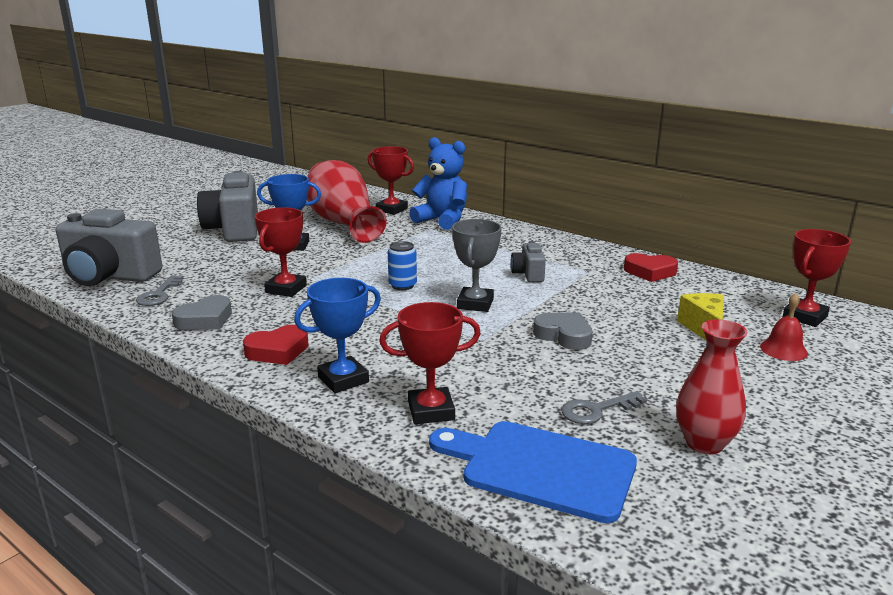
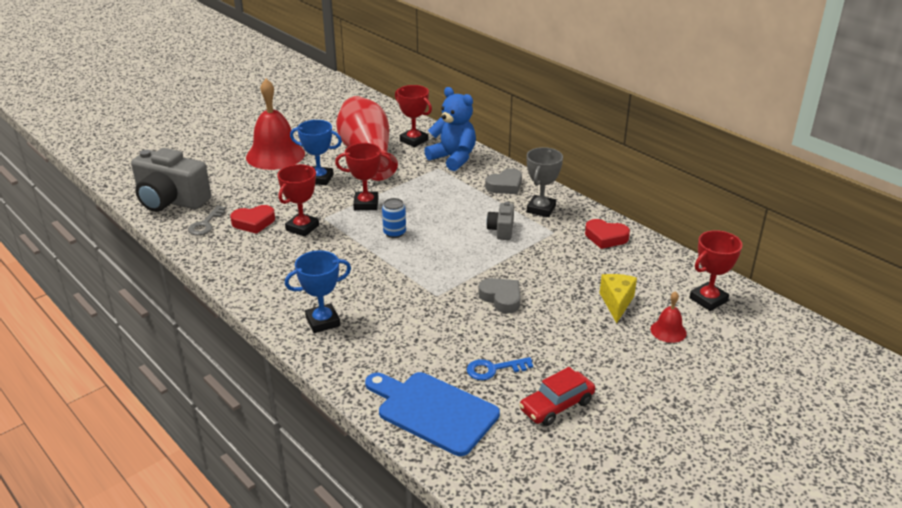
camera: 10 degrees right, 10 degrees up
(205, 320) = (236, 254): grey heart -> grey heart (505, 186)
(234, 230) = (275, 155): grey camera -> red bell
(278, 351) = (283, 290): red heart -> red heart (253, 222)
(431, 411) = (376, 356): red trophy -> red trophy (366, 204)
(475, 304) = (445, 258): grey trophy -> grey trophy (541, 209)
(597, 410) = (494, 369): grey key -> blue key
(704, 443) = (556, 406): red vase -> red car

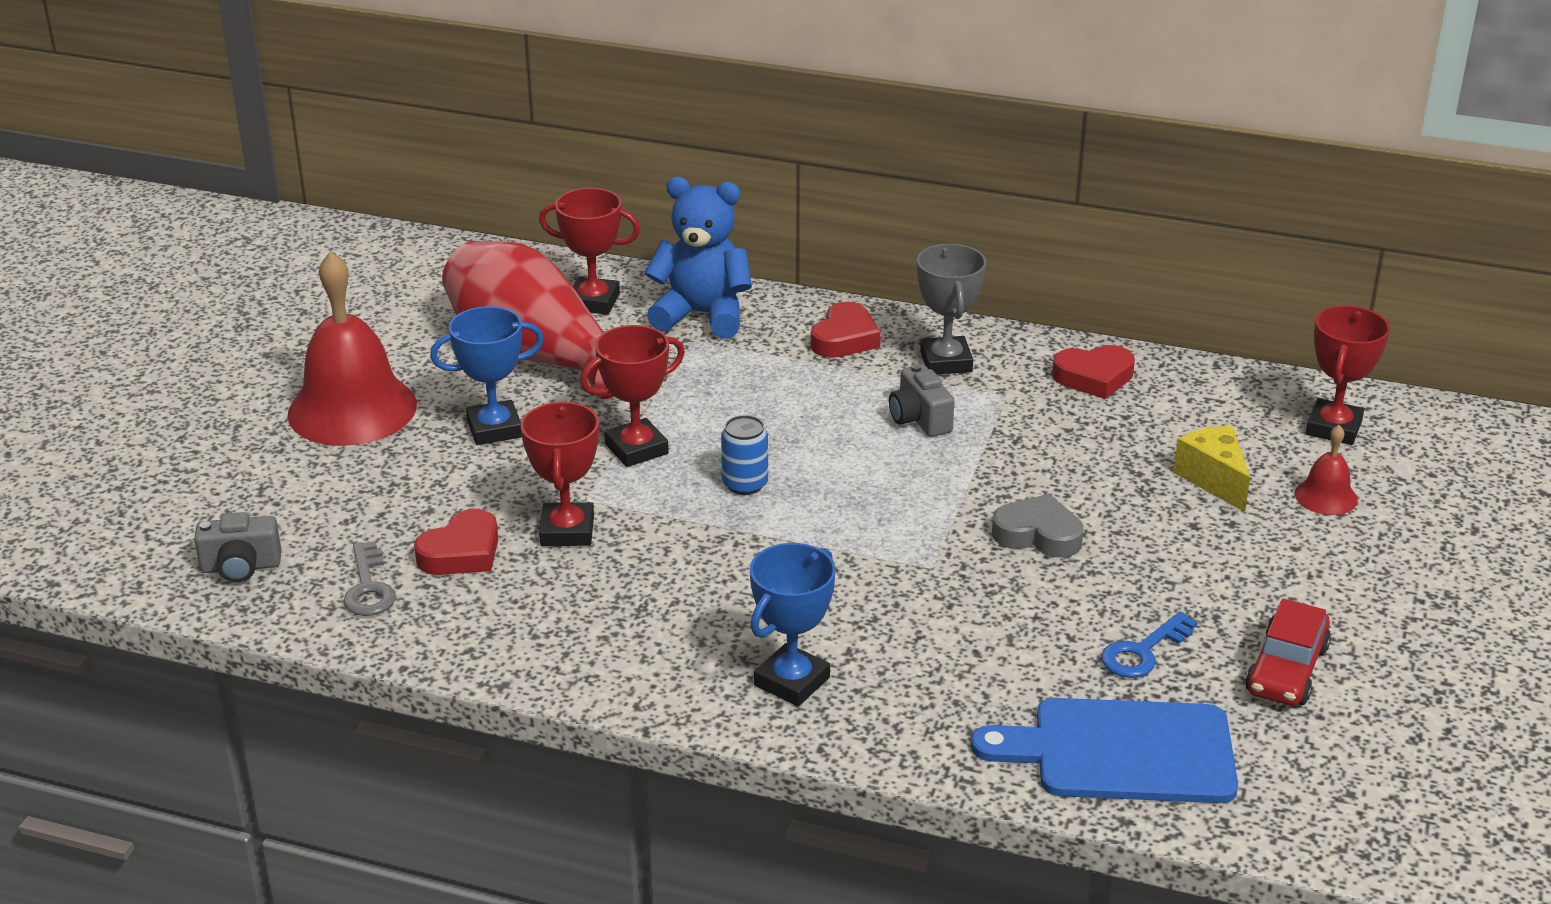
camera: 30 degrees left, 0 degrees up
(171, 201) = (241, 567): grey camera -> grey camera, size x0.49
(505, 186) = (844, 338): grey heart -> red heart

